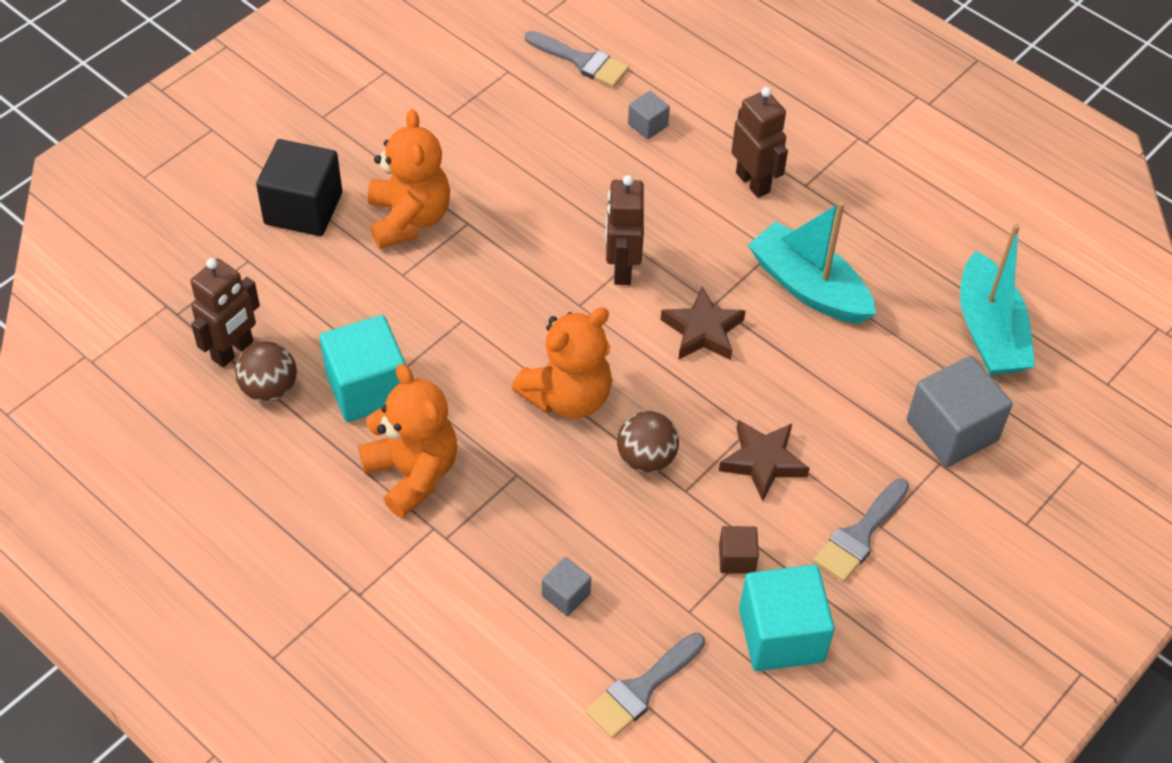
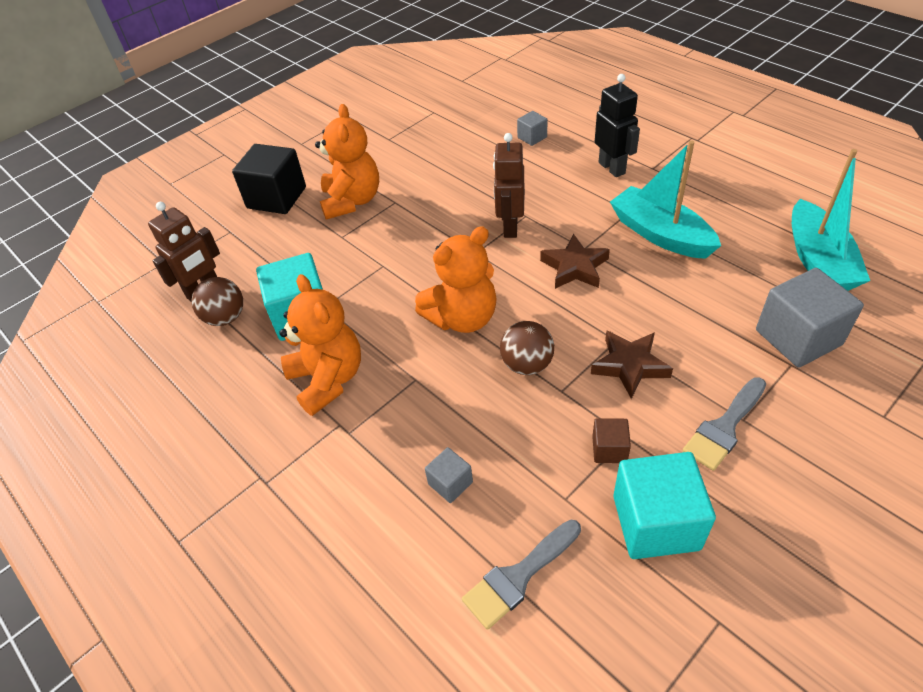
camera: 10 degrees right, 5 degrees down
(582, 61) = (486, 104): grey brush -> none
(753, 182) = (612, 168): brown robot -> black robot

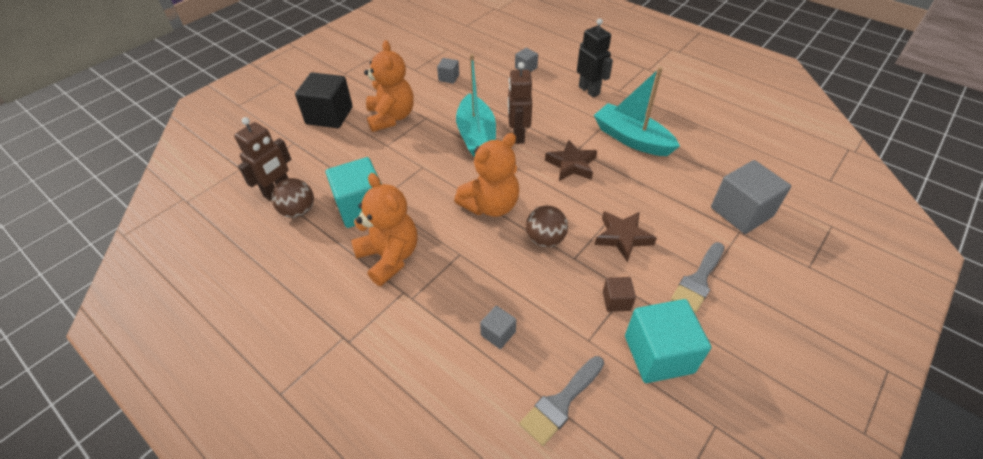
camera: 10 degrees left, 0 degrees up
(430, 150) = (449, 78): none -> grey cube
(818, 260) = (747, 156): turquoise boat -> turquoise boat (476, 135)

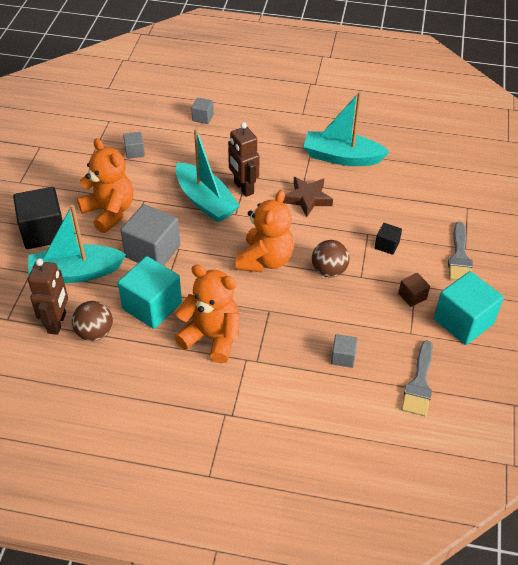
camera: 30 degrees left, 0 degrees up
(325, 156) = (76, 273): none -> turquoise boat
(589, 90) = (276, 122): black robot -> none
(623, 237) = (386, 245): brown star -> black cube
(741, 212) = (460, 191): grey cube -> grey cube (152, 251)

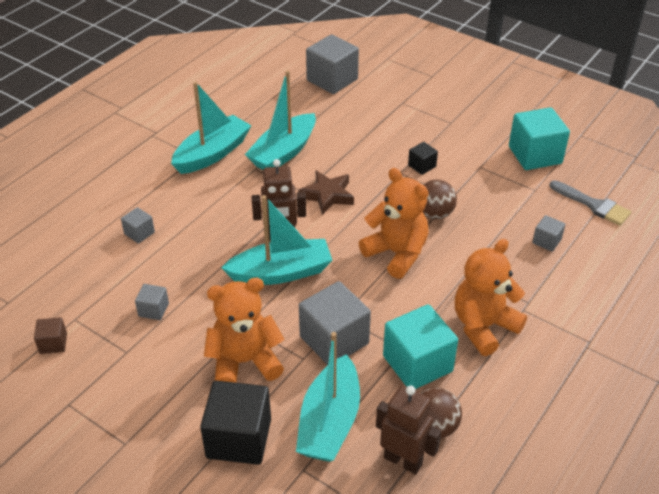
camera: 65 degrees left, 5 degrees down
(311, 120) = (212, 154): none -> turquoise boat
(412, 296) = (492, 173): brown cube -> brown cube (53, 343)
(459, 257) = (459, 129): grey brush -> none
(462, 154) = (332, 80): none -> grey cube

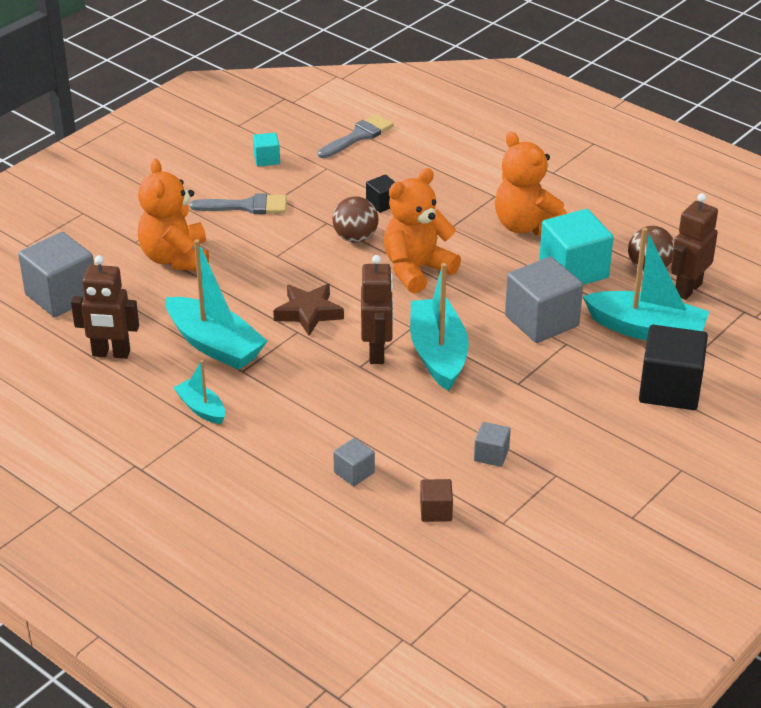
camera: 85 degrees left, 5 degrees down
(53, 343) = (542, 537): brown cube -> brown cube (436, 511)
(212, 154) = (201, 408): turquoise boat -> turquoise boat, size x0.53
(244, 362) = (571, 384): orange teddy bear -> orange teddy bear (176, 258)
(270, 108) = (111, 353): none -> brown robot
(422, 166) = (268, 238): black cube -> black cube (382, 203)
(463, 151) = (246, 206): none -> grey brush
(535, 155) = (267, 159): turquoise cube -> turquoise cube, size x0.49
(546, 241) = (409, 172): grey cube -> none

